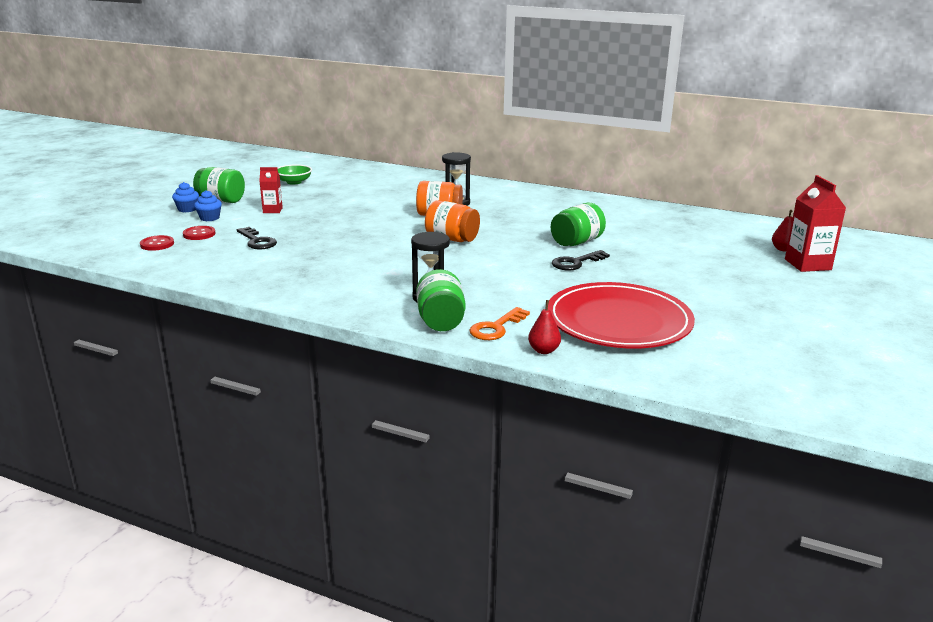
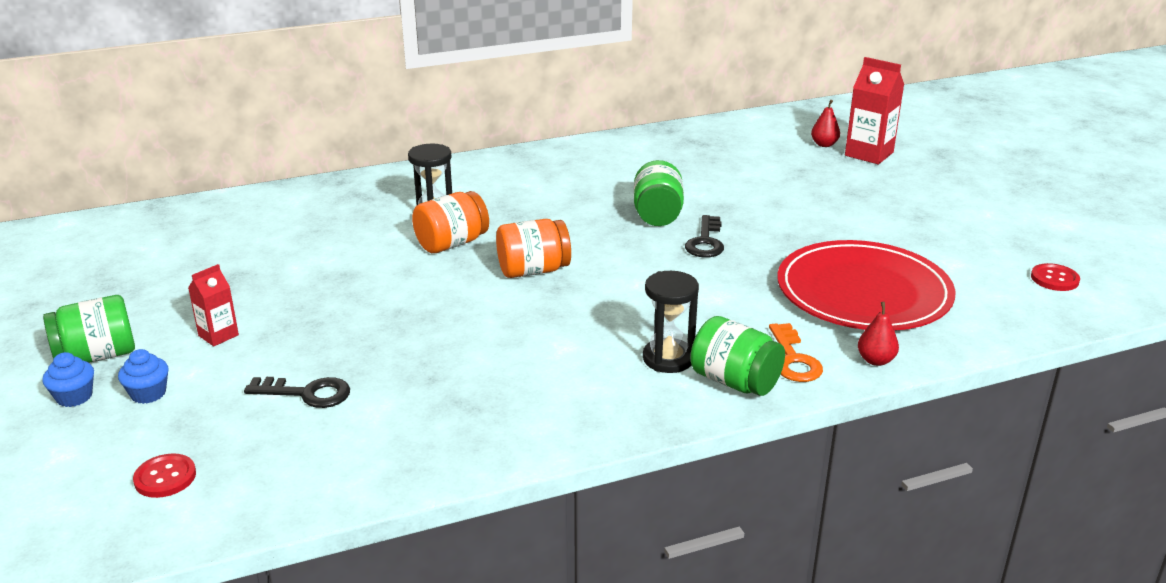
camera: 45 degrees left, 5 degrees up
(199, 234) = (194, 427): red button -> red button (1054, 279)
(294, 182) = (146, 275): green bowl -> none

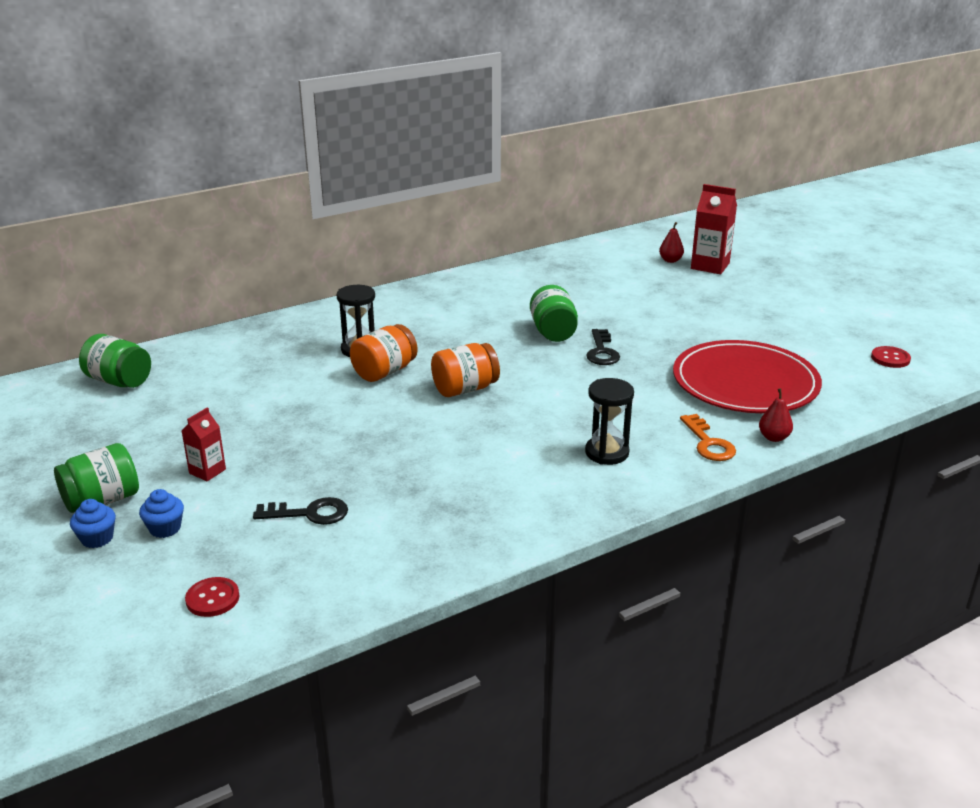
camera: 10 degrees left, 0 degrees up
(735, 382) = (668, 466): green jar -> green jar (119, 381)

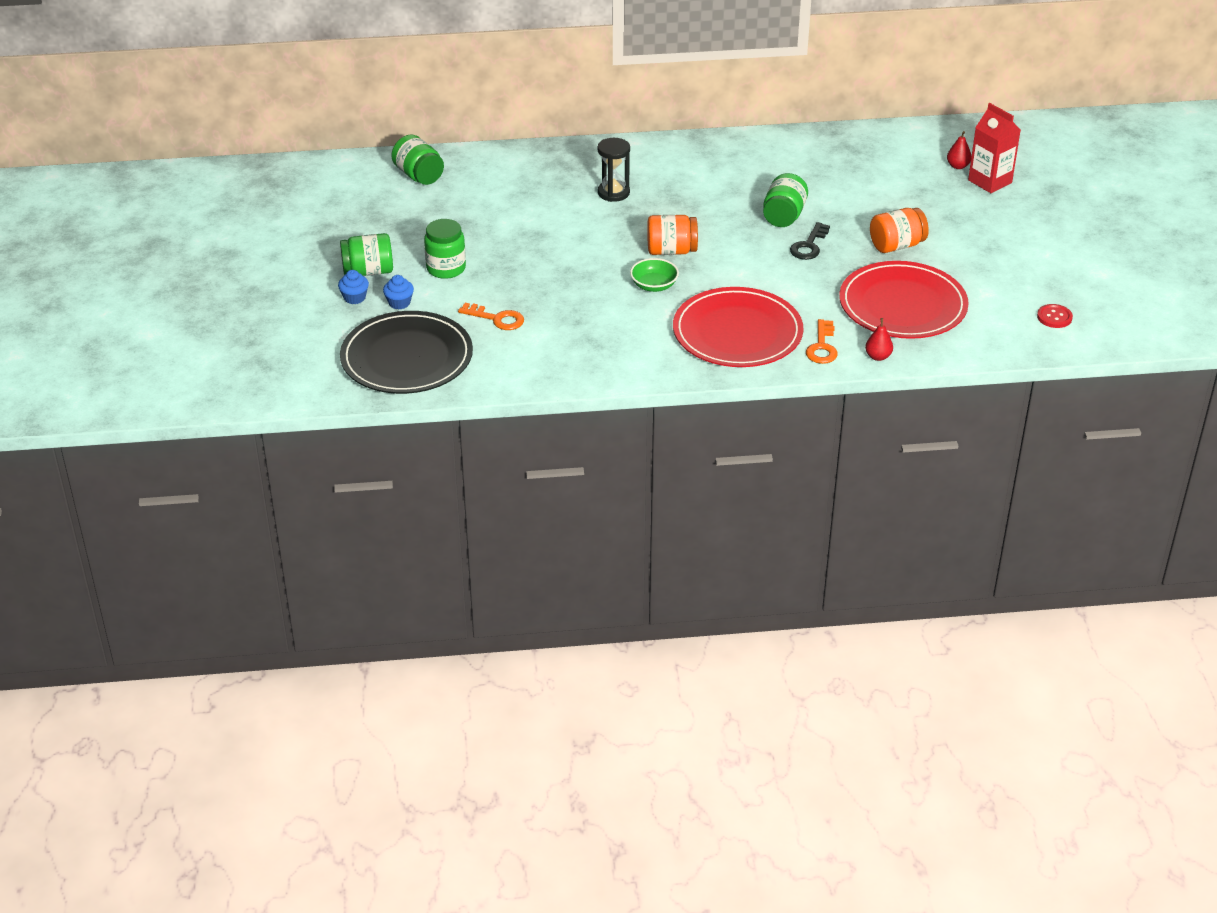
camera: 25 degrees right, 10 degrees up
(207, 471) = (446, 268): red carton -> green jar
(212, 598) = (407, 358): red button -> black plate
(309, 513) = (497, 319): black key -> orange key
(384, 372) = (620, 219): orange jar -> orange jar (896, 245)
(473, 428) = (654, 285): none -> green bowl
(607, 453) = (737, 333): black hourglass -> red plate

